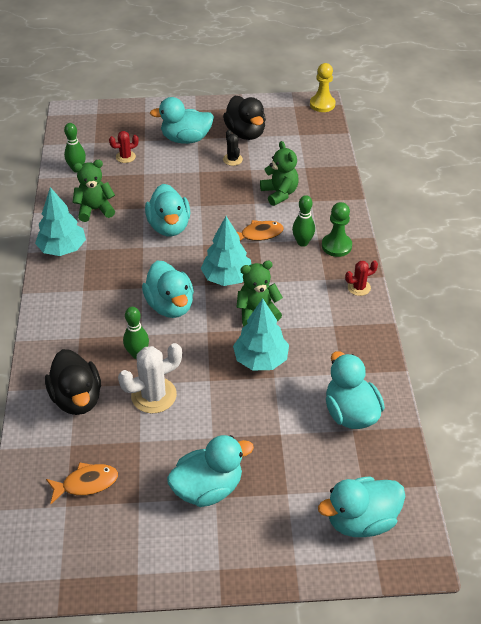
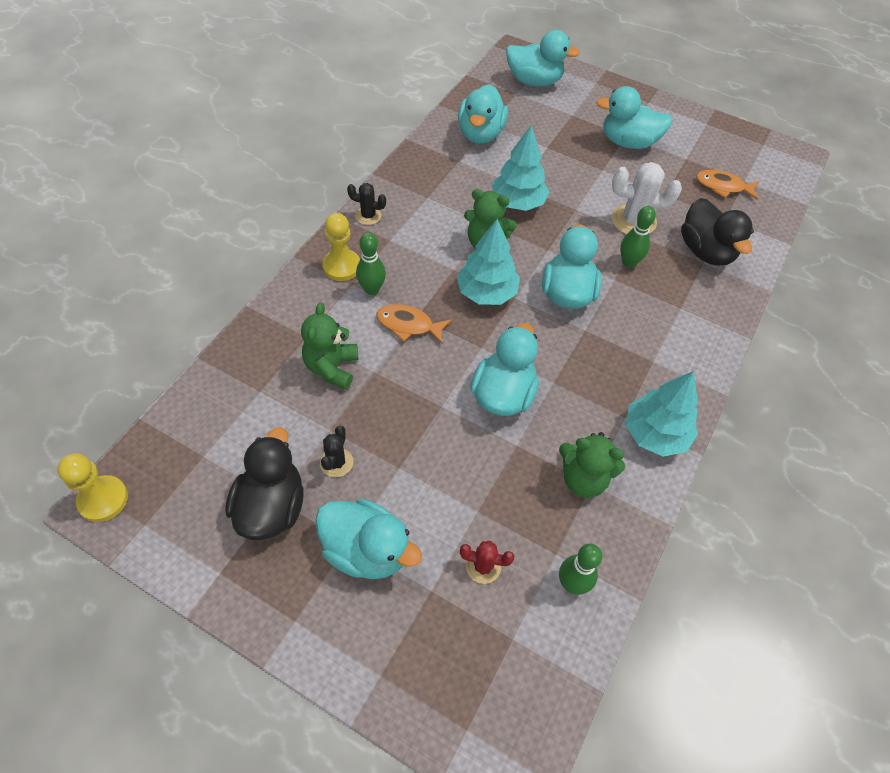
camera: 150 degrees left, 10 degrees up
(77, 398) = (705, 251): black duck -> black duck turned 150 degrees clockwise
(336, 246) = (342, 266): green pawn -> yellow pawn
(359, 287) = (368, 216): red cactus -> black cactus

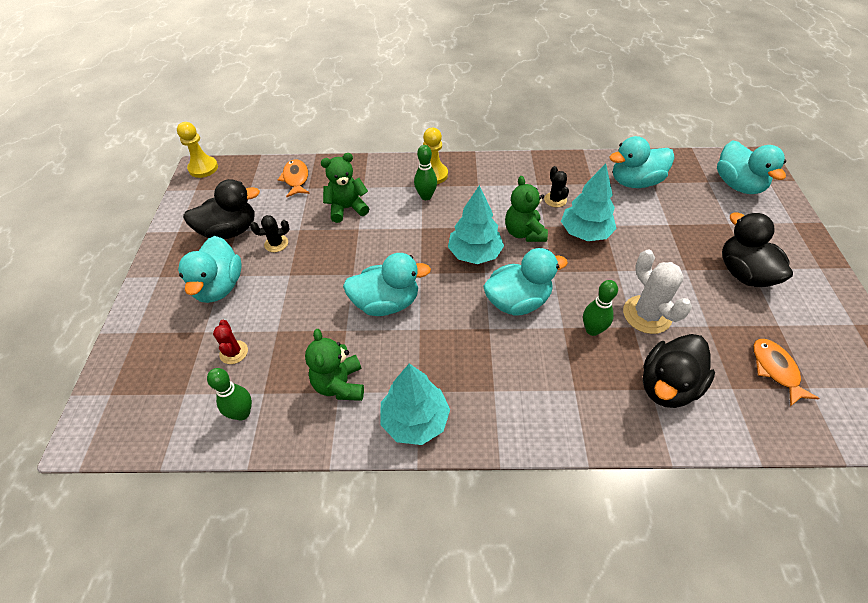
camera: 65 degrees right, 5 degrees down
(368, 216) = (489, 165): black cactus -> black cactus (555, 200)
(408, 325) = (410, 227): orange fish -> orange fish (296, 179)
(628, 142) = (743, 273): turquoise duck -> black duck

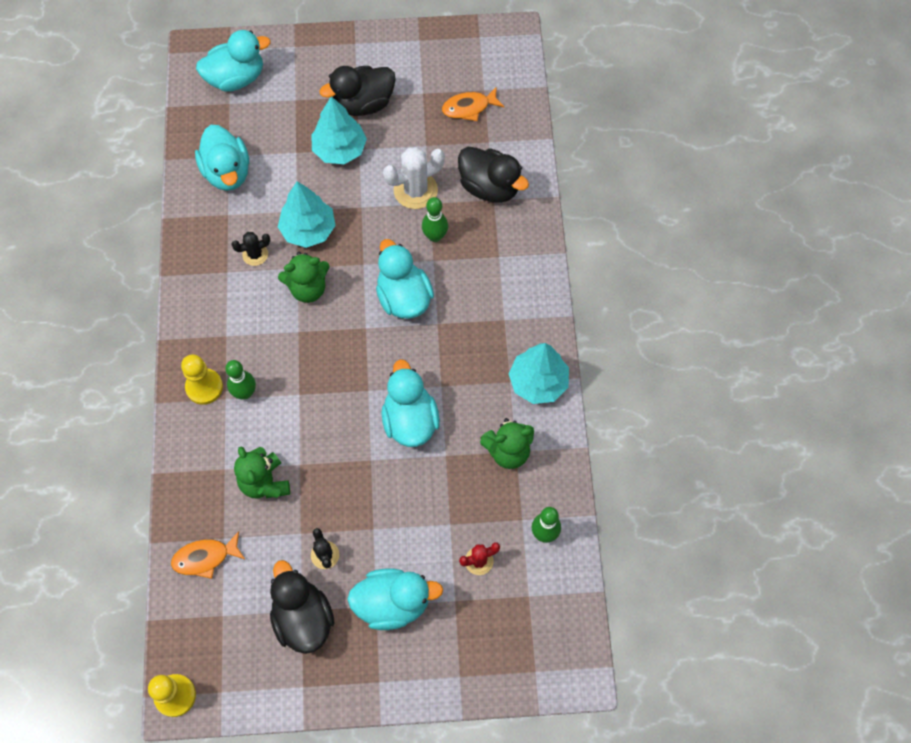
camera: 95 degrees left, 15 degrees up
(474, 254) = (340, 337): turquoise tree -> turquoise tree (340, 150)

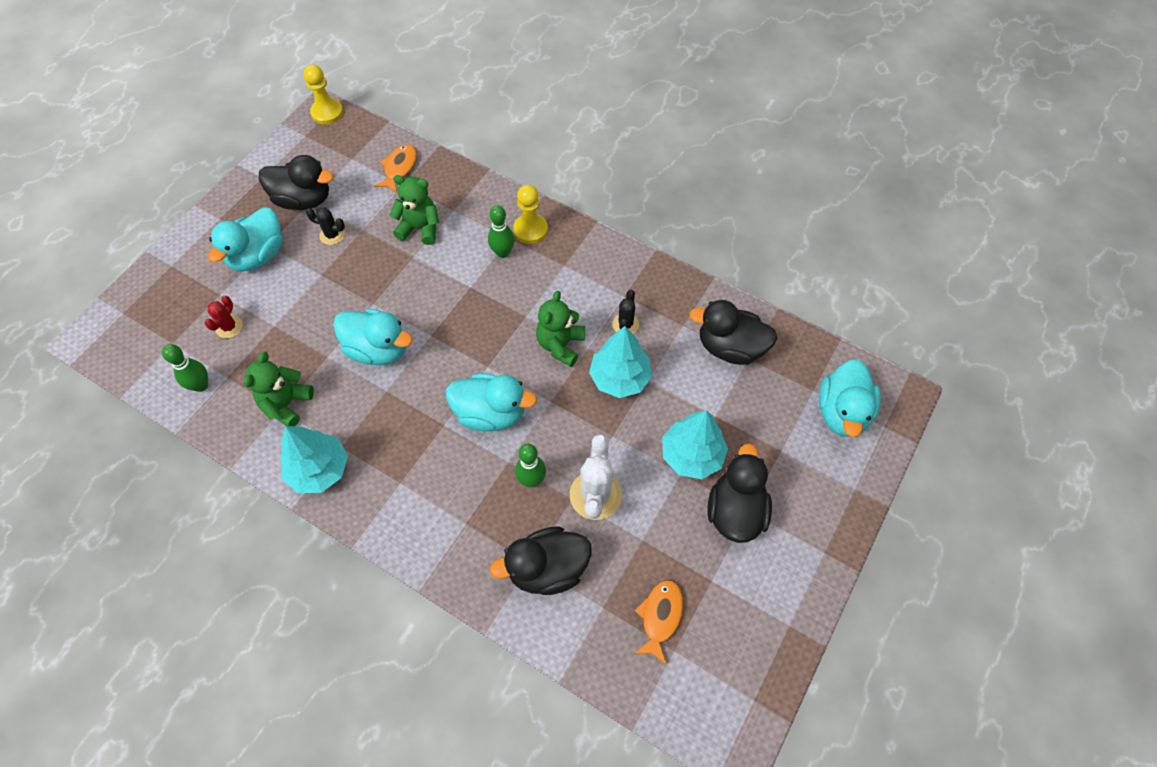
camera: 125 degrees right, 5 degrees down
(227, 172) = (730, 348): turquoise duck -> black duck

